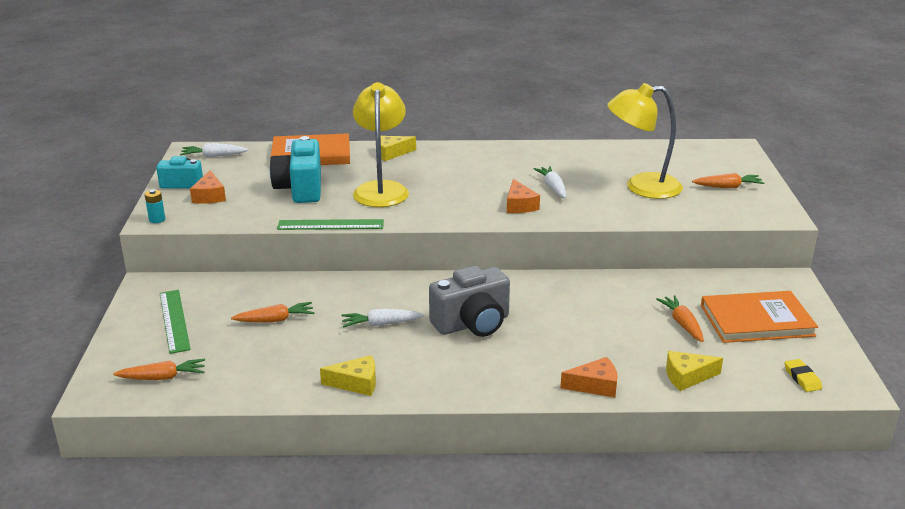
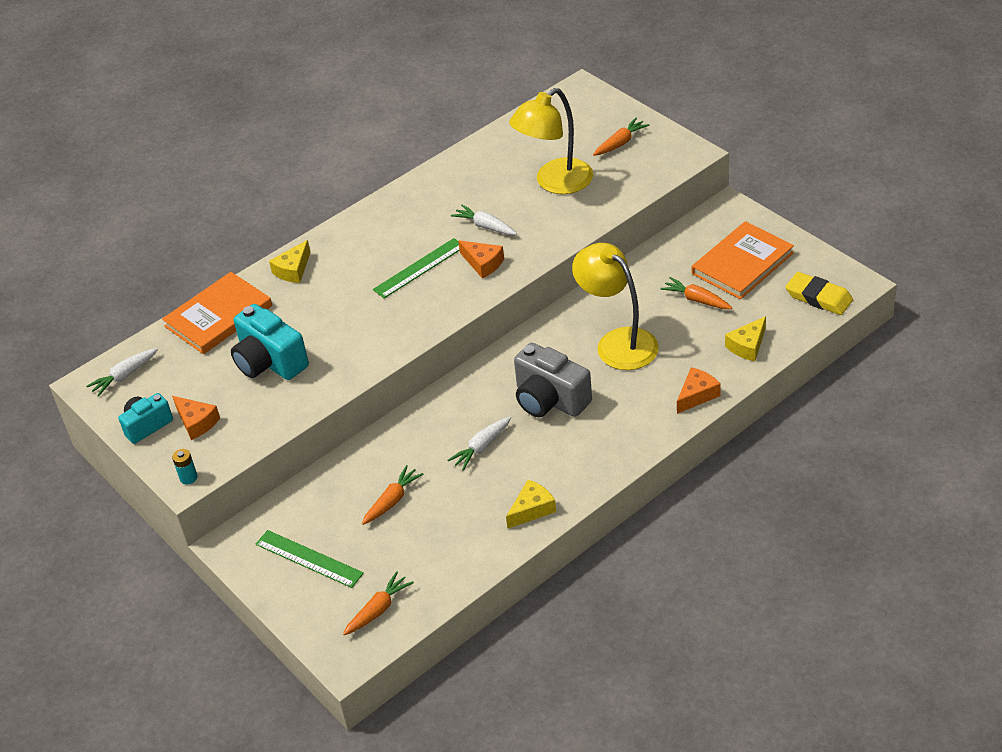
camera: 35 degrees left, 15 degrees up
(330, 225) = (354, 383): green ruler -> green ruler (419, 268)
(381, 189) = (343, 317): yellow lamp -> yellow lamp (618, 342)
(472, 324) = (550, 400): grey camera -> grey camera turned 105 degrees clockwise
(802, 378) = (818, 297): yellow eraser -> yellow eraser, size x1.71

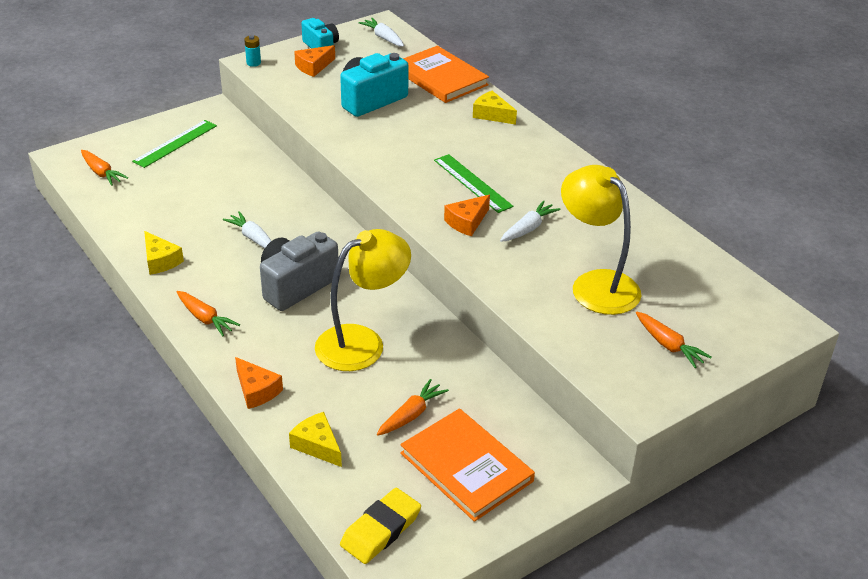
camera: 90 degrees right, 5 degrees down
(392, 501) = (214, 186): orange carrot -> orange carrot (205, 318)

